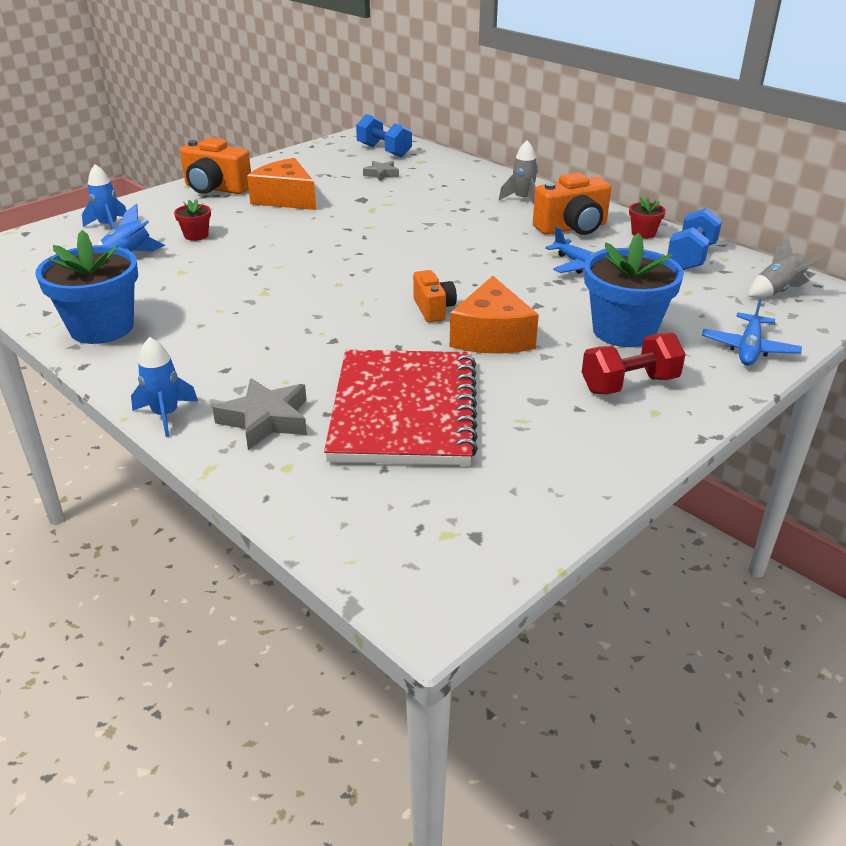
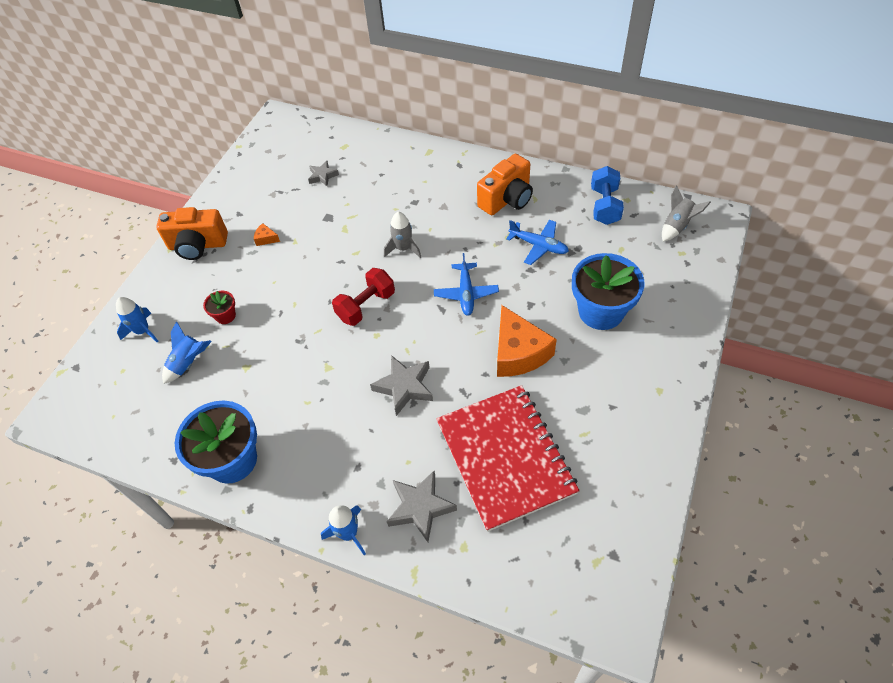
camera: 20 degrees left, 20 degrees up
(285, 199) = (266, 239): orange cheese -> orange cheese, size x0.41
(334, 327) = (404, 387): none -> grey star
(384, 151) = (305, 141): blue dumbbell -> none
(433, 309) = (462, 338): orange camera -> none
(522, 200) = (452, 174): grey rocket -> grey rocket (403, 248)
(629, 384) = (631, 368): red dumbbell -> red dumbbell (366, 306)
(643, 233) = (559, 188): red flower pot -> none
(749, 348) = (686, 299): blue plane -> blue plane (466, 293)

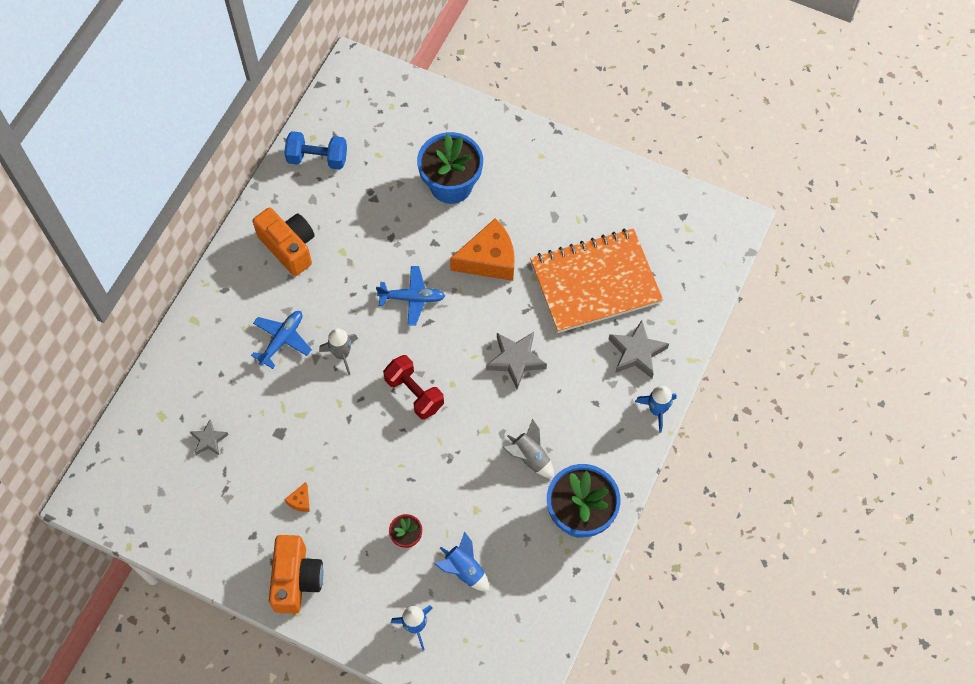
camera: 90 degrees left, 10 degrees up
(505, 457) = (595, 282): red notebook -> orange notebook
(538, 246) = (360, 226): blue plane -> blue plane (282, 340)
(677, 226) = (357, 102): grey rocket -> grey rocket (530, 457)

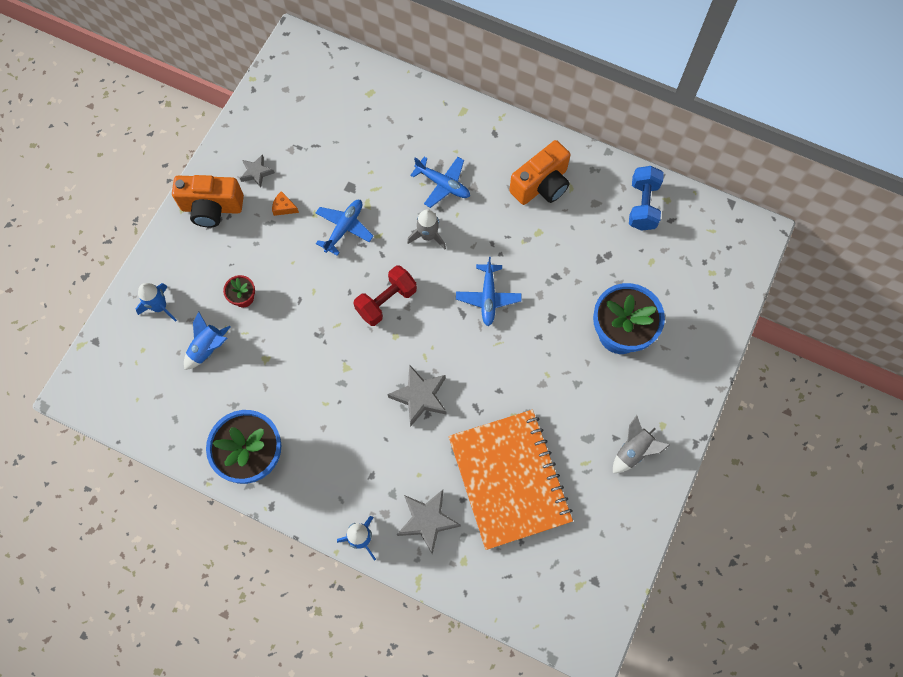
camera: 90 degrees right, 5 degrees up
(209, 440) = (345, 131): grey star -> grey star (256, 172)
(328, 437) = (344, 228): none -> blue plane
(489, 259) = (533, 370): orange cheese -> none
(530, 457) = (315, 409): grey rocket -> grey rocket (633, 451)

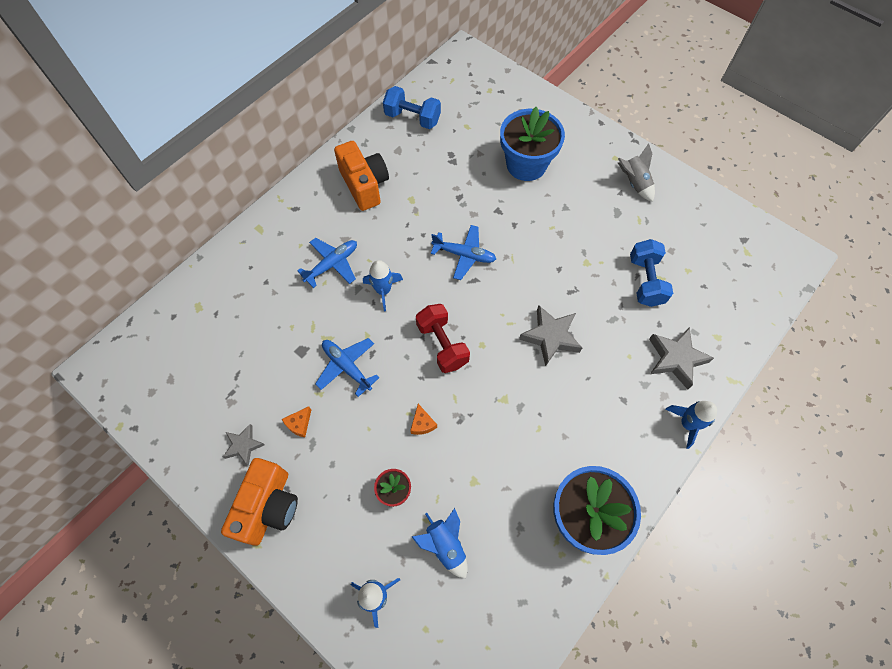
camera: 75 degrees left, 5 degrees down
(307, 304) = (422, 423): none -> orange cheese
(428, 236) = (383, 290): grey rocket -> blue rocket
(509, 479) = (645, 281): orange notebook -> blue dumbbell

